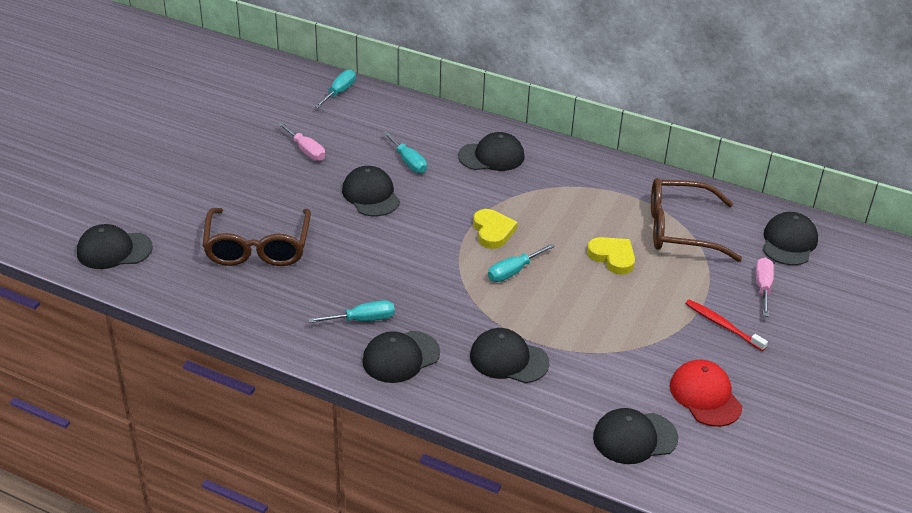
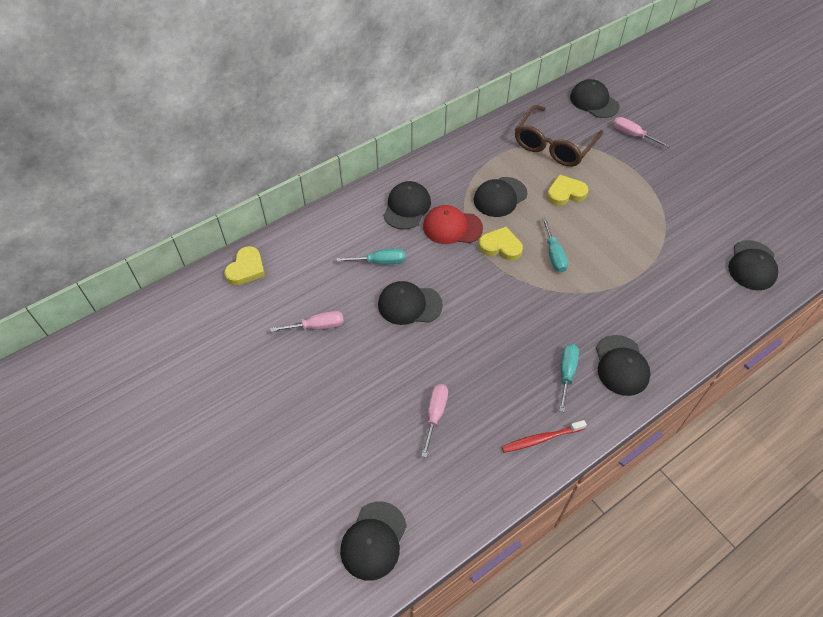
camera: 60 degrees left, 15 degrees up
(258, 247) = (435, 415): brown glasses -> pink screwdriver
(339, 92) = (246, 269): turquoise screwdriver -> yellow heart
(508, 359) = (650, 299): black cap -> black cap (500, 197)
(705, 396) = (725, 212): red cap -> red cap (452, 227)
(722, 325) = (660, 171): red toothbrush -> red toothbrush (541, 439)

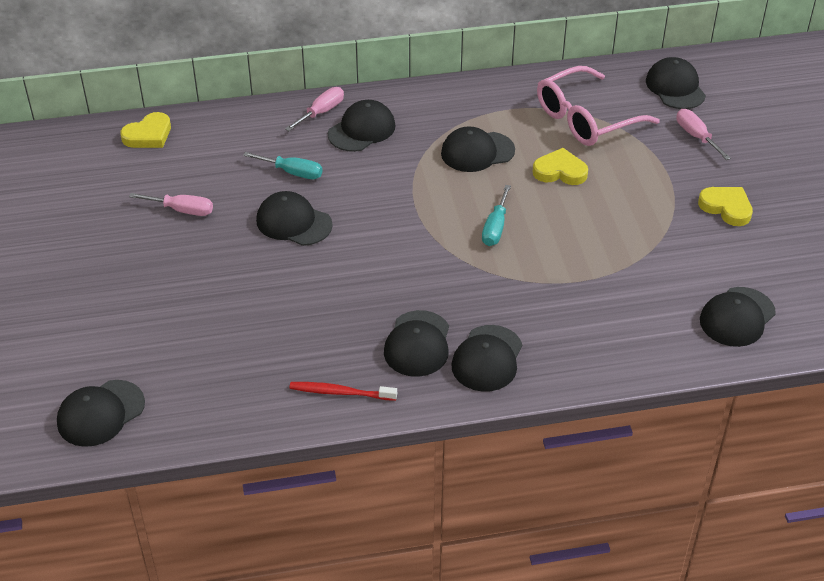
camera: 25 degrees right, 10 degrees down
(435, 415) = (244, 330): pink screwdriver -> pink screwdriver (321, 112)
(452, 227) = (398, 164): red cap -> none
(500, 246) = (439, 200): yellow heart -> yellow heart (726, 208)
(554, 145) = (586, 119): brown glasses -> pink glasses
(566, 373) = (417, 344): turquoise screwdriver -> black cap

